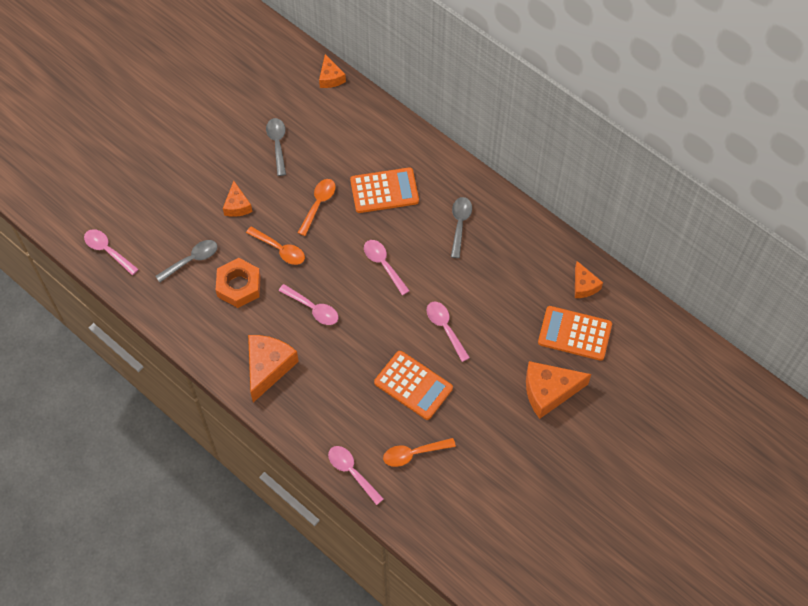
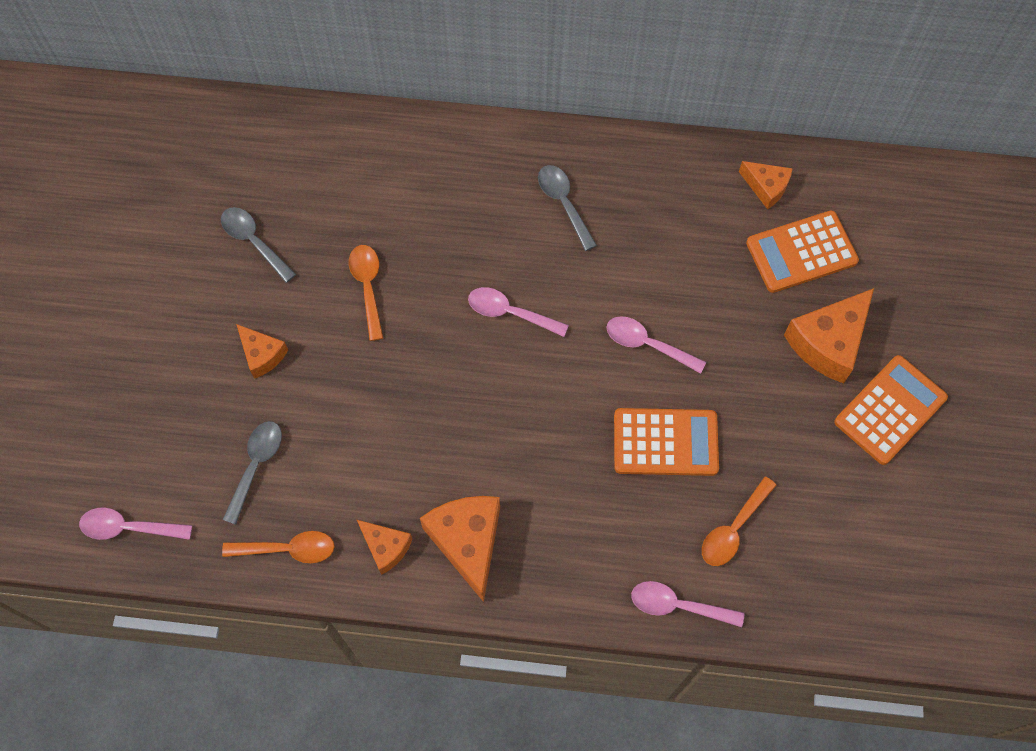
camera: 35 degrees left, 5 degrees up
(239, 286) = (346, 459): orange nut -> none
(280, 249) = (363, 377): orange spoon -> orange spoon (288, 549)
(313, 309) = (465, 426): pink spoon -> none
(330, 78) = (258, 115): orange cheese -> orange cheese (385, 547)
(384, 191) = (438, 218): orange calculator -> orange calculator (890, 410)

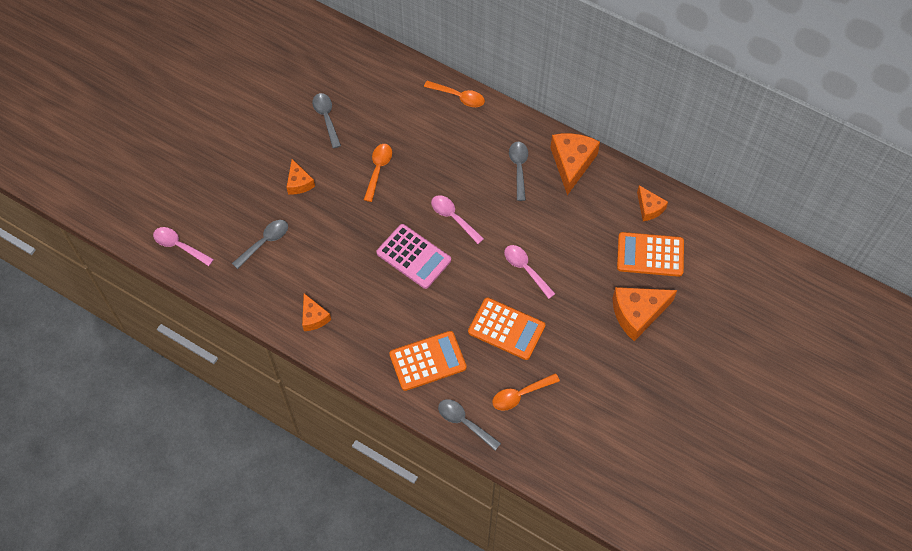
camera: 25 degrees right, 5 degrees down
(288, 549) = (259, 295): orange spoon -> orange spoon (459, 97)
(467, 542) = (361, 334): orange cheese -> orange cheese (571, 163)
(483, 393) = (413, 256): none -> pink calculator
(678, 605) = (464, 422): pink spoon -> grey spoon
(890, 410) = (654, 369): orange calculator -> orange calculator (427, 361)

